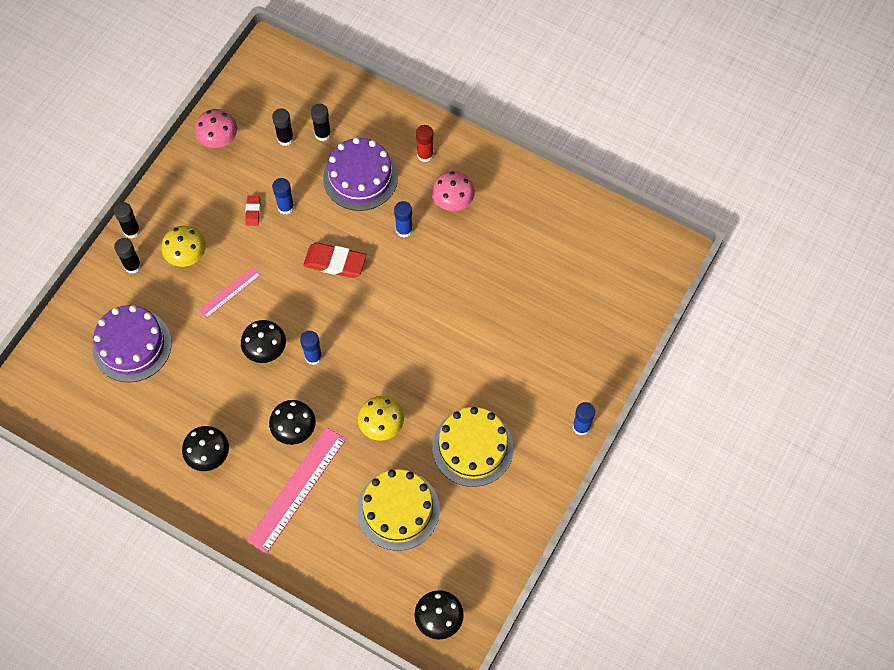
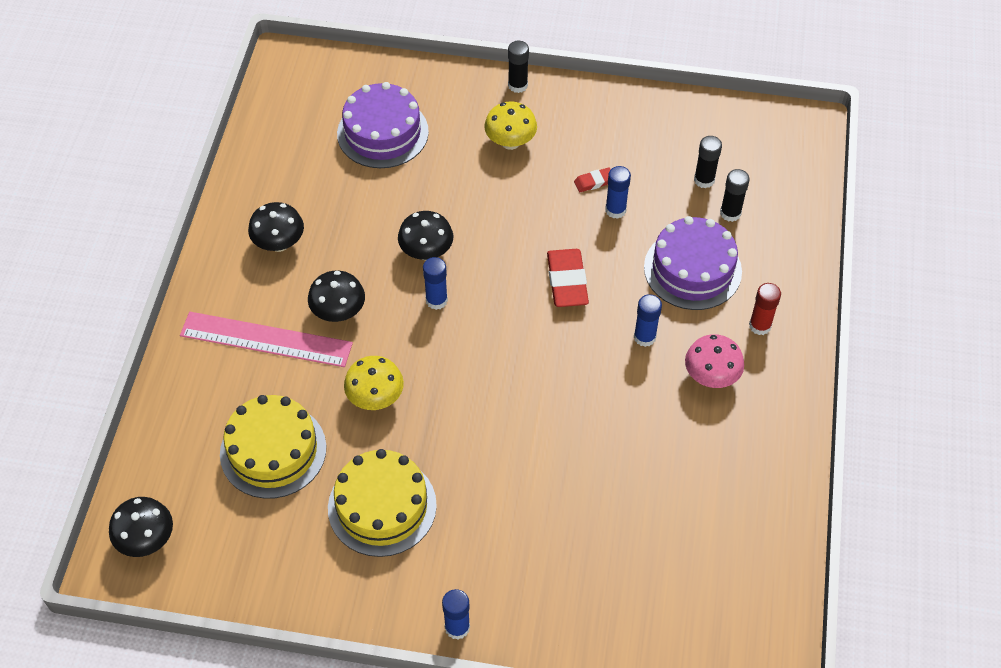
camera: 70 degrees right, 10 degrees down
(132, 266) = (476, 100): black glue stick -> none
(219, 139) = (669, 120): pink mushroom -> none
(230, 292) = (483, 195): pink ruler -> none

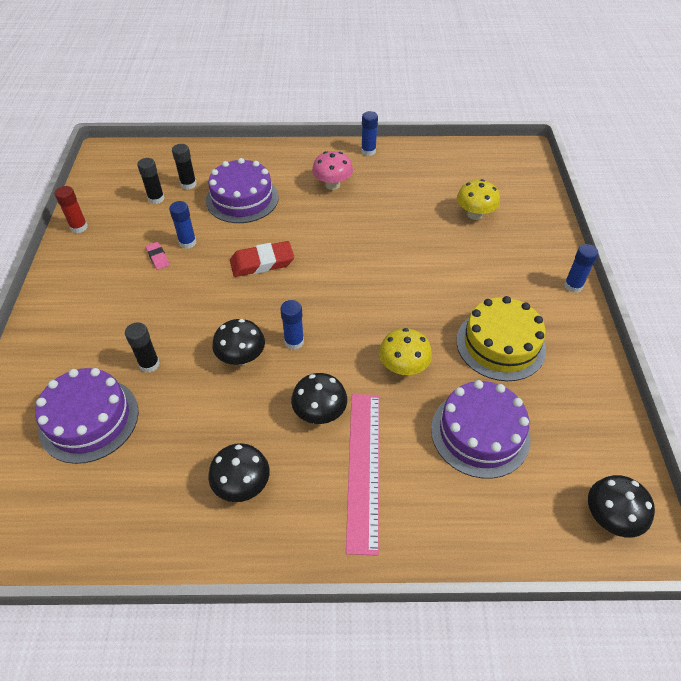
camera: 100 degrees left, 5 degrees down
(273, 450) = (480, 433): yellow cake -> purple cake
(510, 142) = (109, 316): yellow mushroom -> yellow mushroom (474, 214)
(517, 85) = (37, 320): black glue stick -> black glue stick (149, 364)
(594, 182) = (158, 257): red eraser -> pink eraser
(644, 337) = (307, 217): blue glue stick -> blue glue stick (368, 151)
(760, 326) = (286, 166): red glue stick -> red glue stick (79, 227)

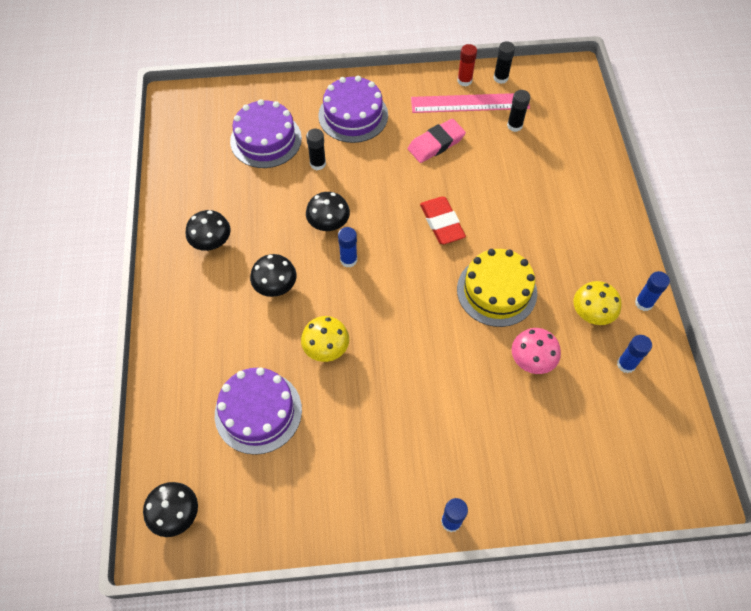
camera: 85 degrees right, 10 degrees up
(158, 257) = (436, 144): pink eraser -> pink eraser, size x1.91
(187, 242) = (459, 161): blue glue stick -> blue glue stick (626, 364)
(188, 184) = (542, 146): black glue stick -> black glue stick (500, 78)
(242, 199) = (530, 193): purple cake -> purple cake (353, 115)
(332, 185) = (572, 271): pink mushroom -> pink mushroom (531, 360)
(364, 468) = (225, 322): pink ruler -> pink ruler (470, 103)
(474, 214) = (553, 420): yellow mushroom -> yellow mushroom (591, 313)
(500, 344) = (359, 436): yellow cake -> yellow cake (496, 291)

